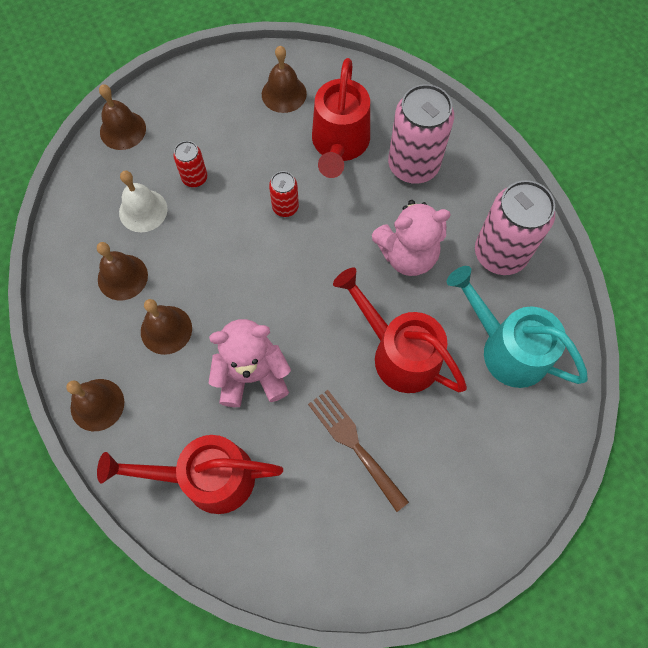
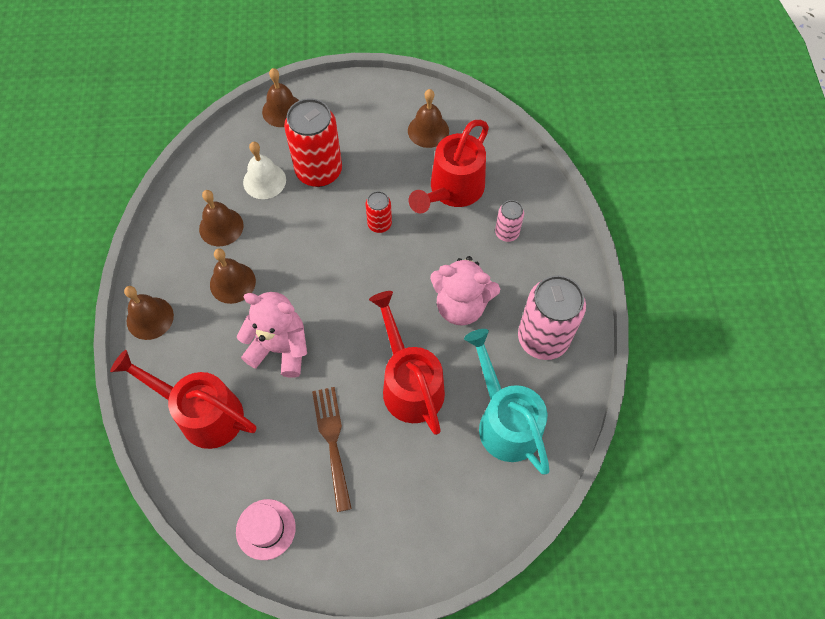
camera: 25 degrees right, 5 degrees down
(195, 178) = (319, 171): red can -> red can, size x2.01
(335, 563) = (265, 529): none -> pink hat
(413, 165) = (507, 233): pink can -> pink can, size x0.50

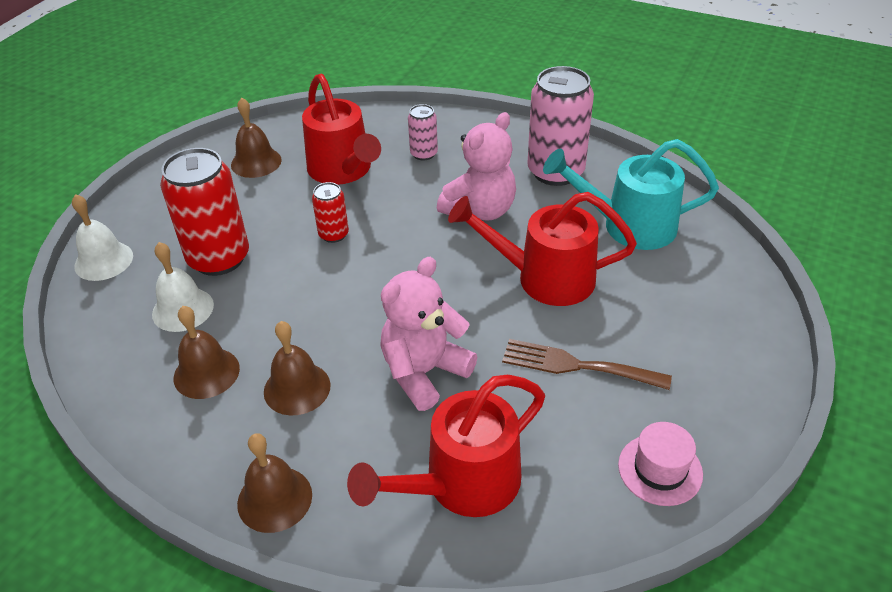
camera: 60 degrees left, 20 degrees down
(282, 110) = (103, 261): brown bell -> white bell

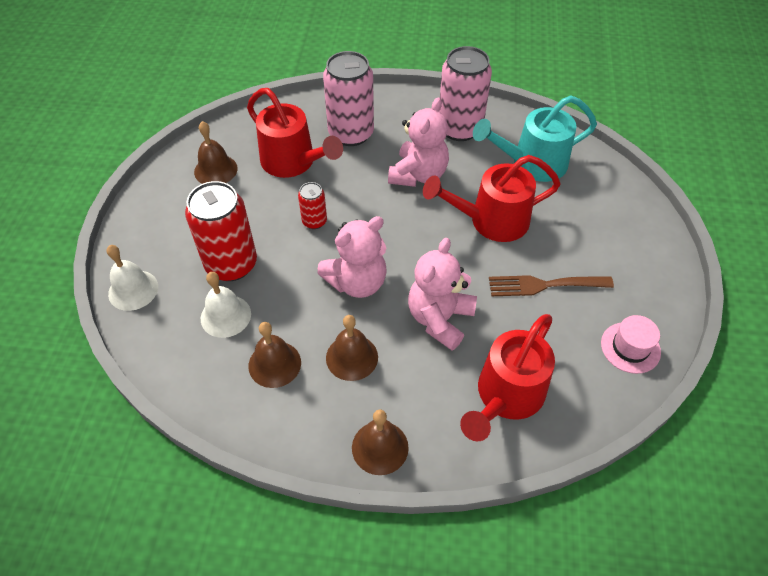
camera: 20 degrees left, 10 degrees up
(347, 308) = (357, 282): none -> pink teddy bear
(424, 154) = (351, 133): pink can -> pink can, size x2.01

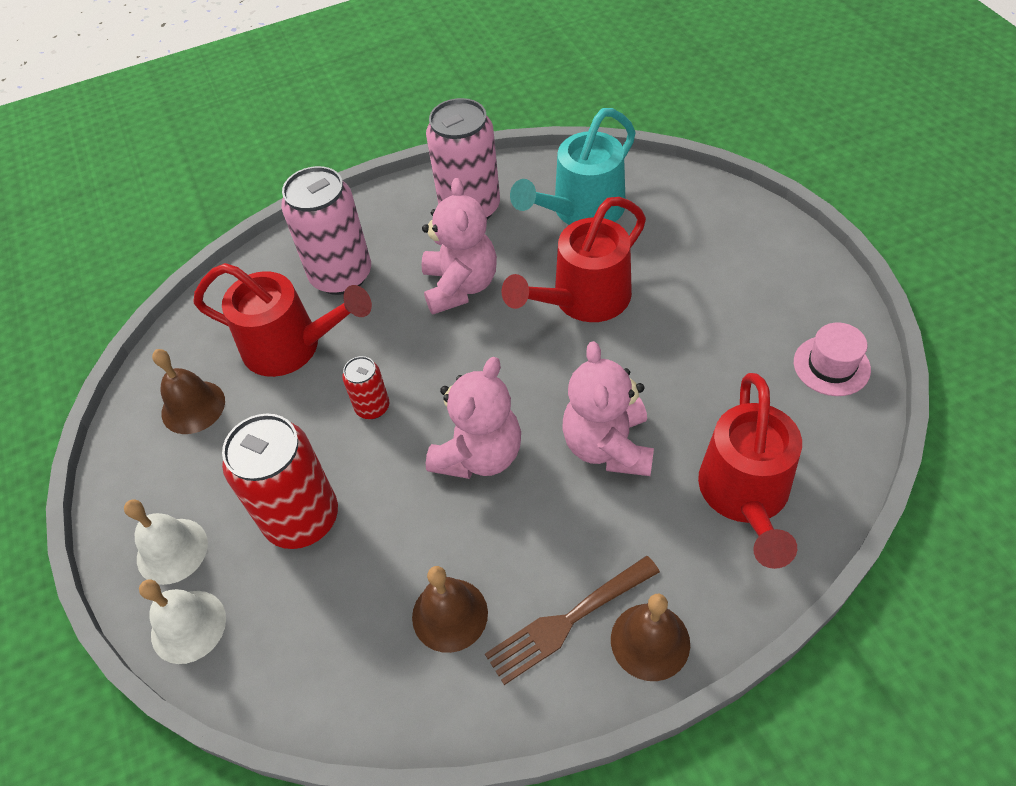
camera: 25 degrees left, 0 degrees up
(225, 316) = (342, 589): white bell -> white bell (172, 550)
(352, 357) = (539, 551): brown bell -> none
(544, 285) = (694, 344): brown fork -> brown fork (567, 621)

